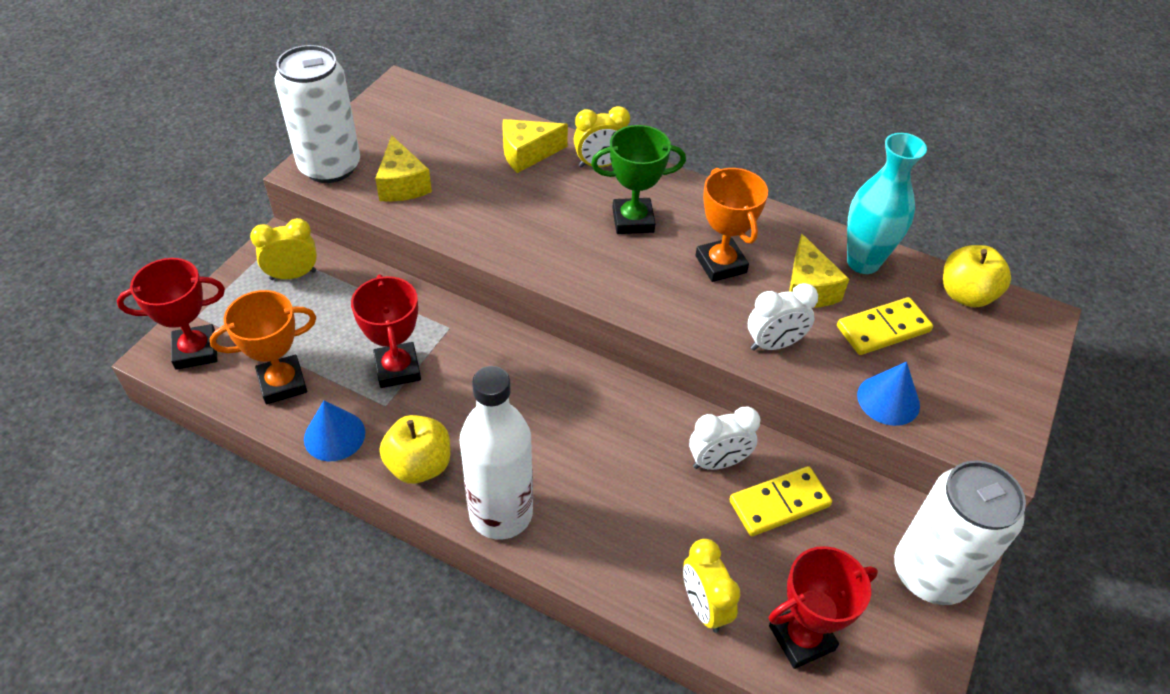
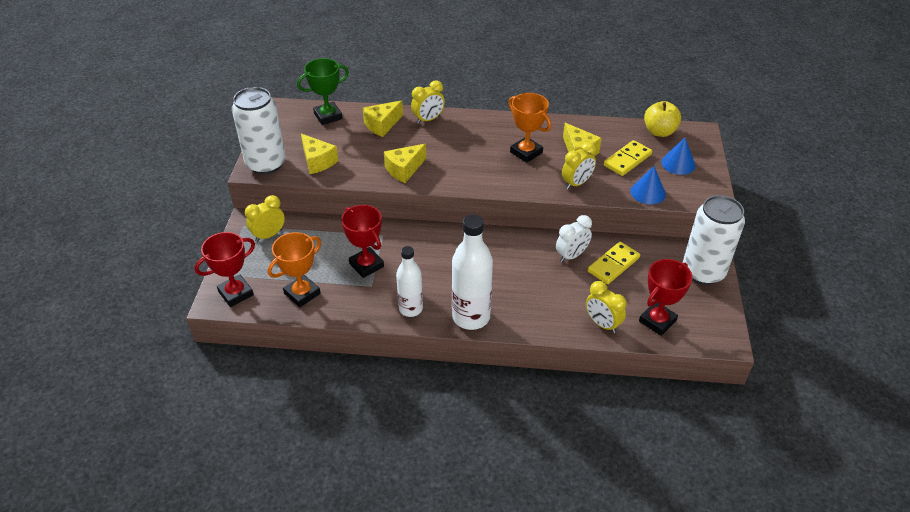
camera: 20 degrees left, 5 degrees down
(334, 435) = (351, 310): blue cone -> blue cone (678, 163)
(419, 465) = (410, 309): yellow apple -> white bottle
(517, 235) = (404, 169): none -> yellow cheese
(633, 220) = (465, 144): green trophy -> green trophy (328, 116)
(774, 344) = (576, 183): white clock -> yellow clock
(863, 262) = (599, 130): turquoise vase -> none

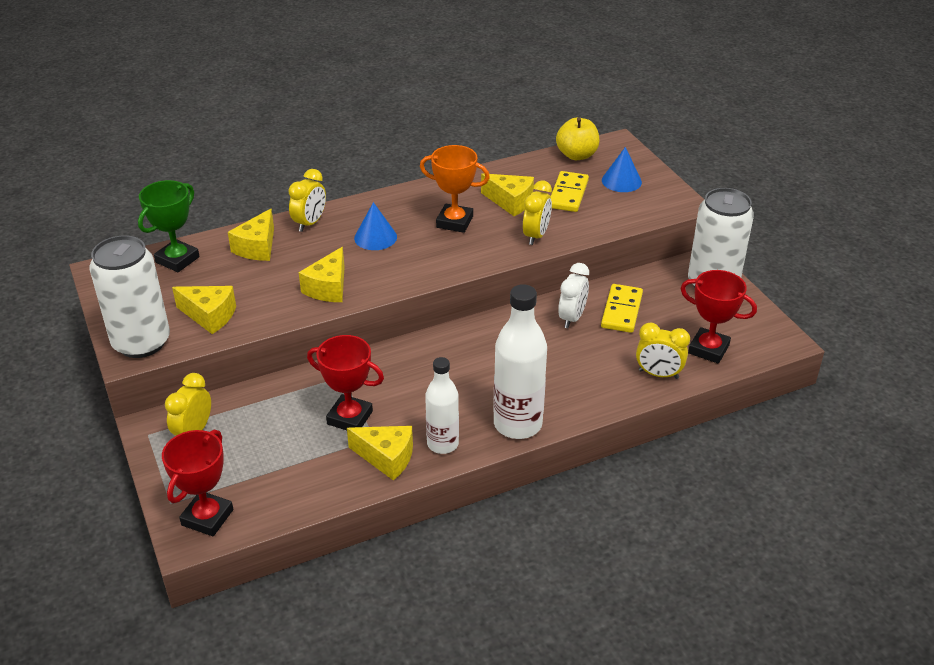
camera: 30 degrees left, 5 degrees down
(302, 293) = (296, 482): orange trophy -> none
(368, 302) = (386, 458): none -> yellow cheese
(648, 192) = (615, 219): blue cone -> blue cone (375, 237)
(657, 321) = (708, 349): red trophy -> red trophy turned 75 degrees counterclockwise

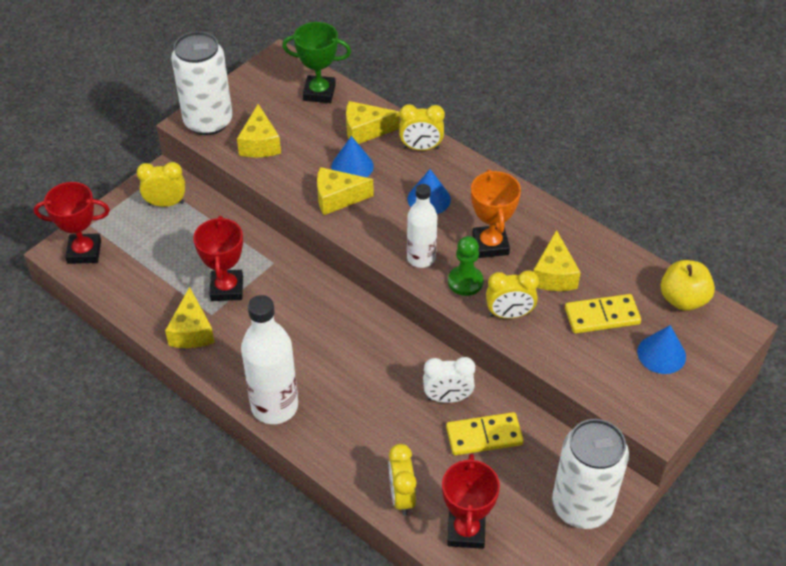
camera: 65 degrees right, 10 degrees up
(295, 267) = (352, 166): none -> blue cone
(442, 444) = (225, 362): white bottle -> white bottle (421, 258)
(485, 247) = (465, 282): none -> green pawn

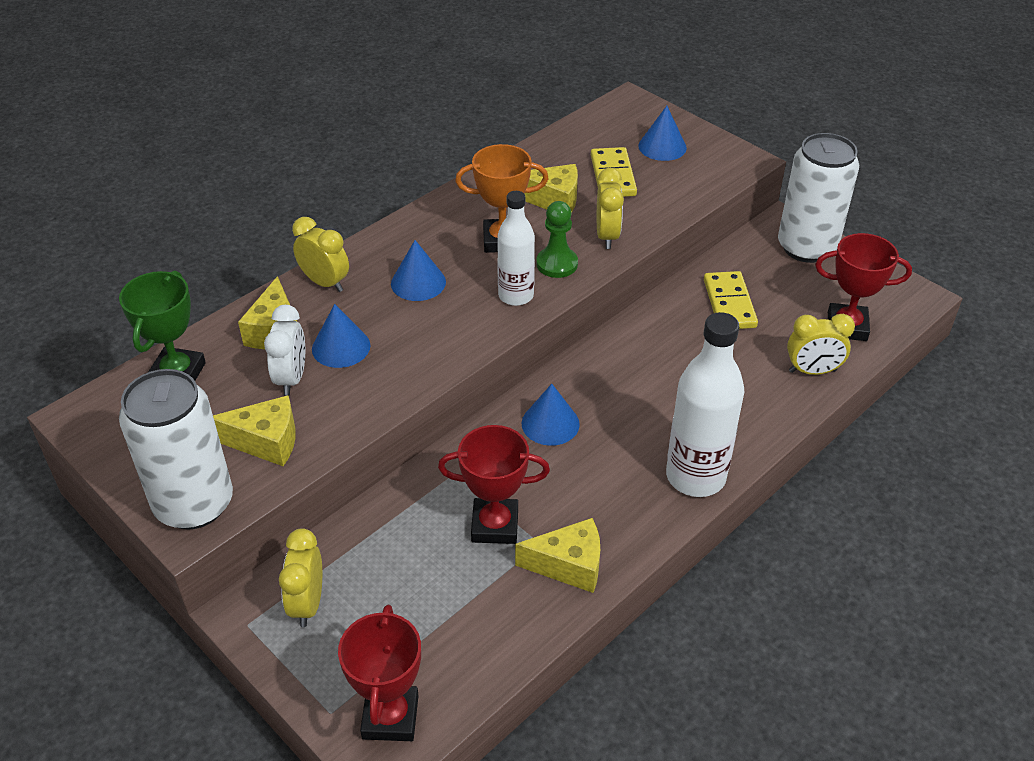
camera: 85 degrees left, 5 degrees down
(325, 314) = (550, 423): none -> blue cone
(337, 198) = (398, 364): yellow cheese -> none
(421, 148) = (325, 283): yellow clock -> yellow clock turned 60 degrees counterclockwise
(447, 398) = (680, 326): white clock -> white clock (291, 378)
(683, 299) = (594, 125): yellow apple -> none

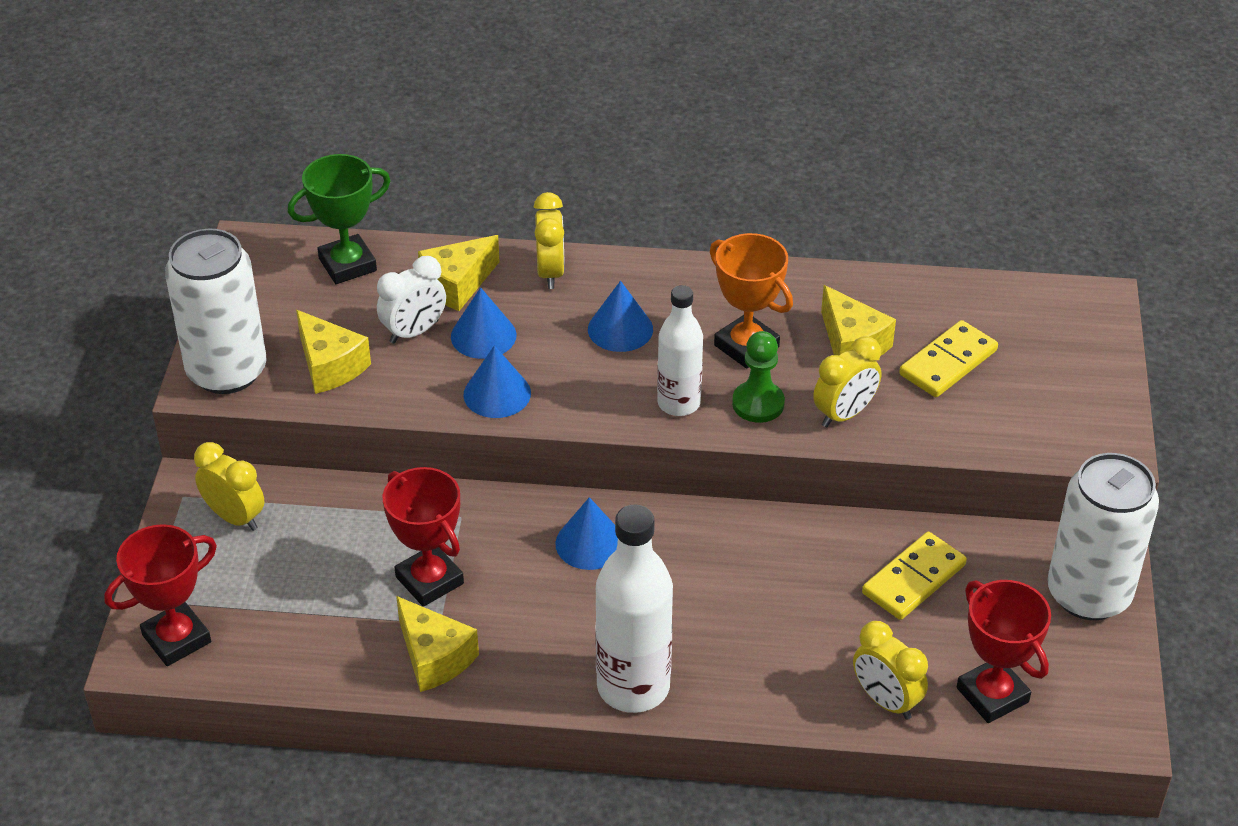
camera: 50 degrees right, 0 degrees up
(307, 603) = (235, 517): yellow clock -> yellow clock turned 75 degrees clockwise
(662, 146) = (1049, 371): blue cone -> blue cone (497, 393)

